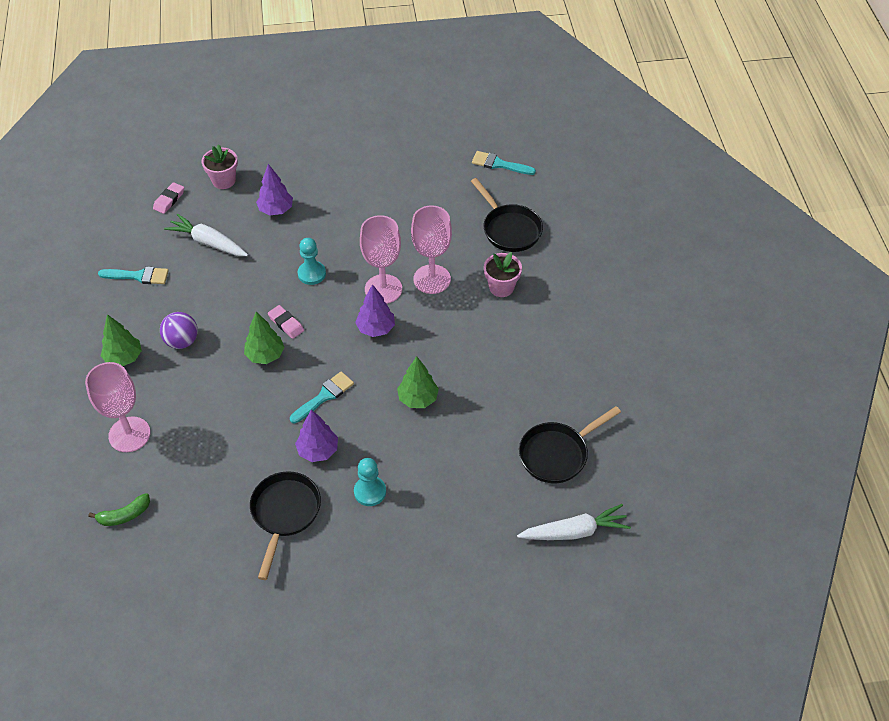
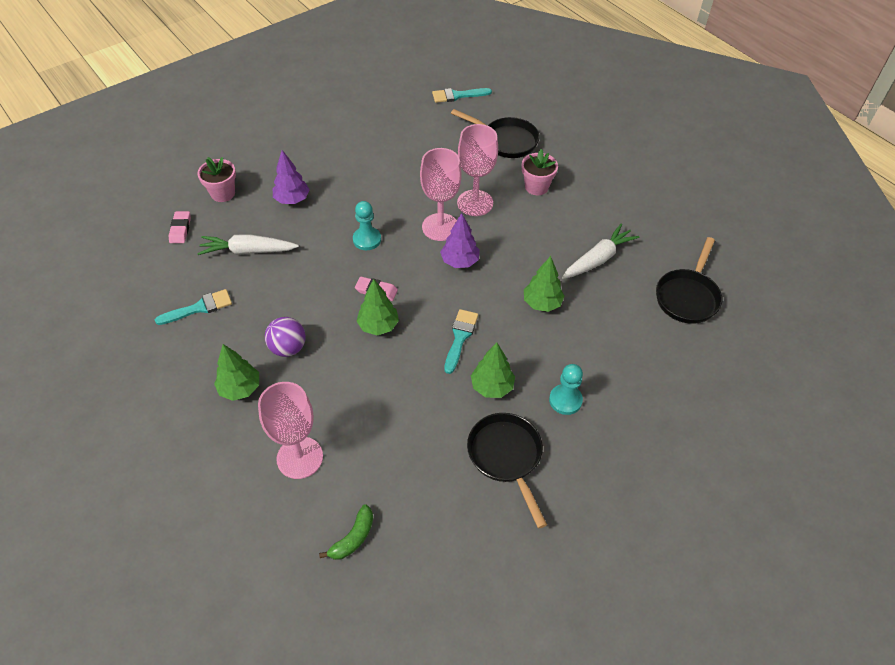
camera: 30 degrees left, 0 degrees up
(318, 451) = (492, 387): purple tree -> green tree
(575, 531) = (752, 351): white carrot -> white carrot (598, 259)

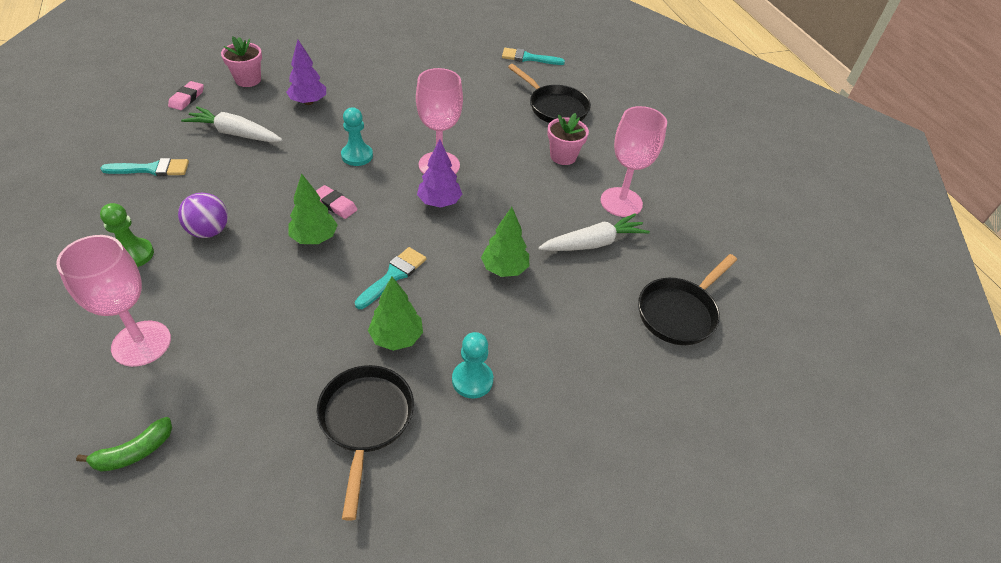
camera: 15 degrees right, 5 degrees down
(240, 388) = (134, 254): green tree -> green pawn
(475, 203) = (489, 153): pink goblet -> pink goblet (621, 202)

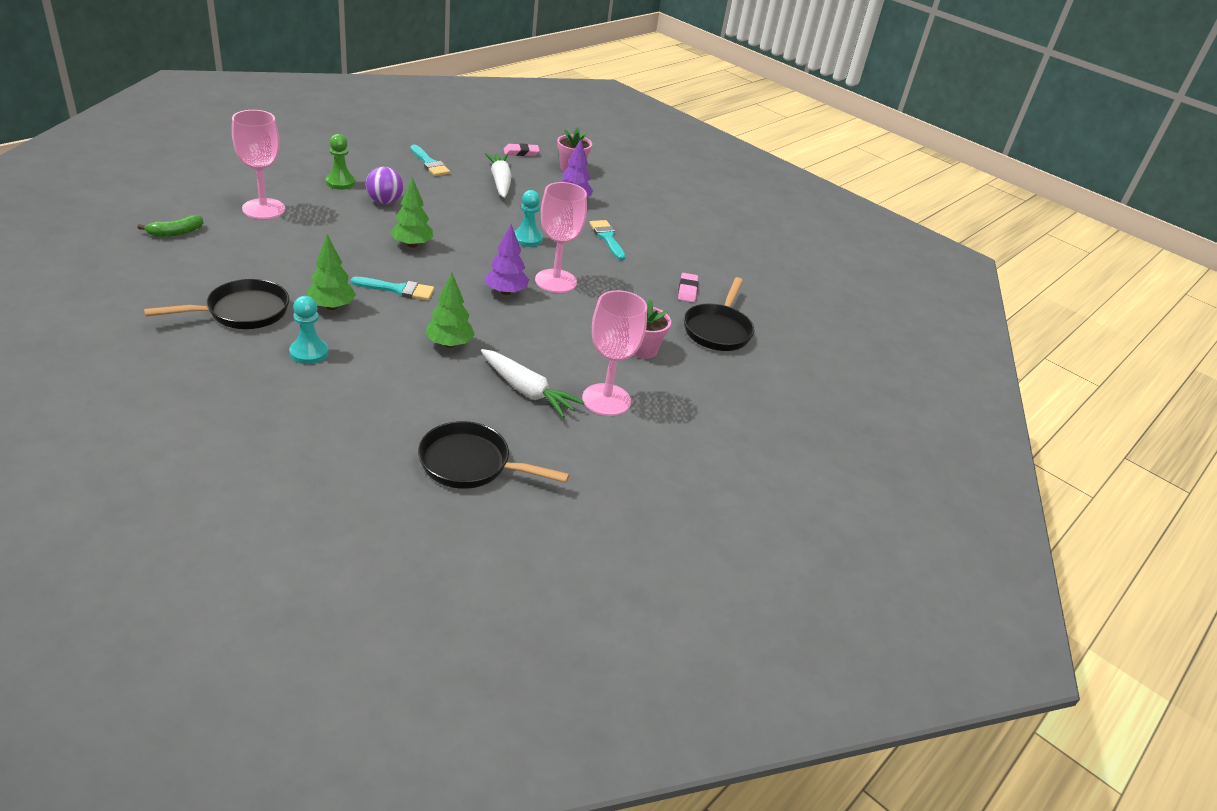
camera: 60 degrees right, 10 degrees down
(134, 452) = (175, 233): green banana -> green banana turned 60 degrees counterclockwise
(335, 204) = (458, 244): pink eraser -> pink eraser (687, 290)
(528, 58) = (785, 297): turquoise brush -> turquoise brush (607, 238)

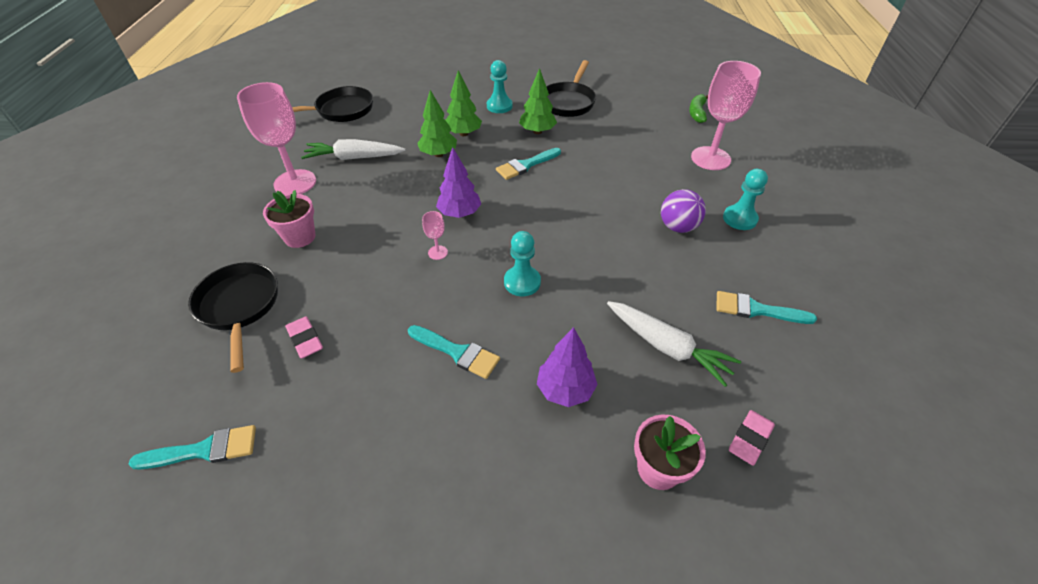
camera: 145 degrees right, 10 degrees up
(340, 182) = (739, 219): green pawn -> turquoise pawn
(412, 245) = (583, 203): green tree -> green tree (463, 133)
(555, 281) = (438, 252): pink goblet -> pink goblet, size x0.42
(770, 280) = (204, 450): none -> turquoise brush

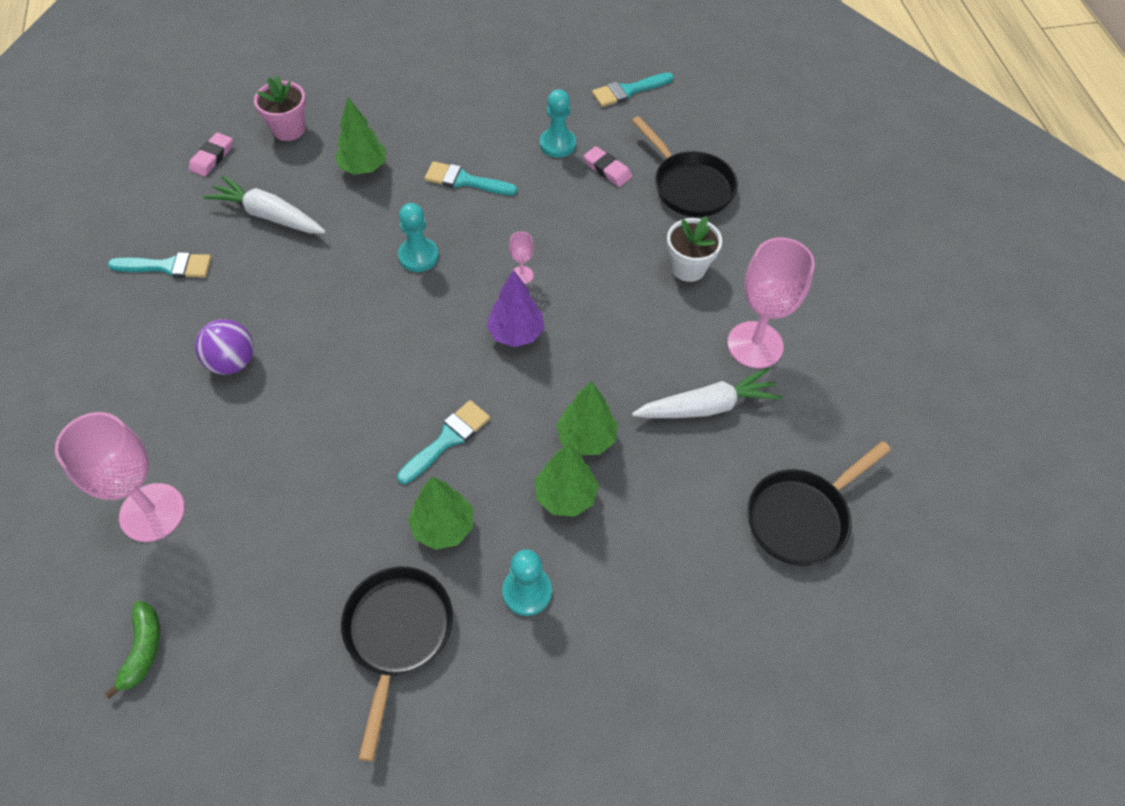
camera: 165 degrees right, 10 degrees up
(300, 237) = (688, 267): pink flower pot -> white flower pot
(565, 389) = (363, 167): purple tree -> green tree
(739, 219) = (145, 390): turquoise pawn -> turquoise pawn (557, 144)

